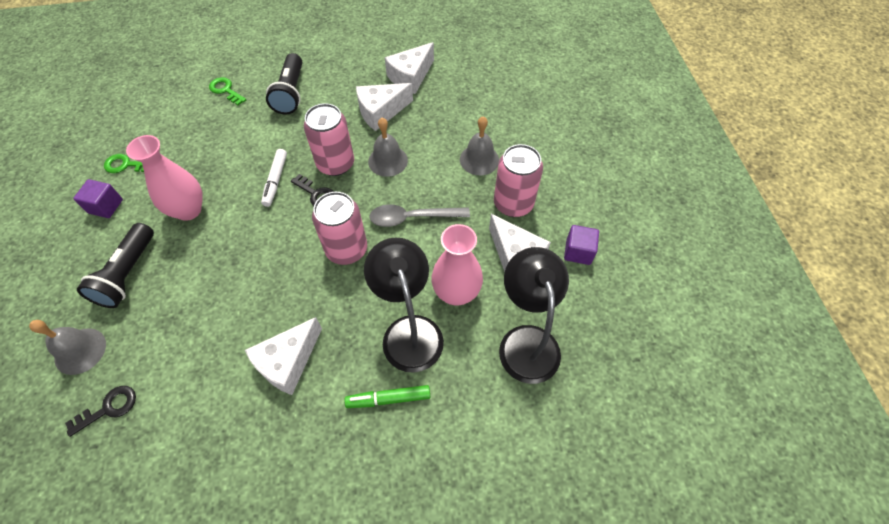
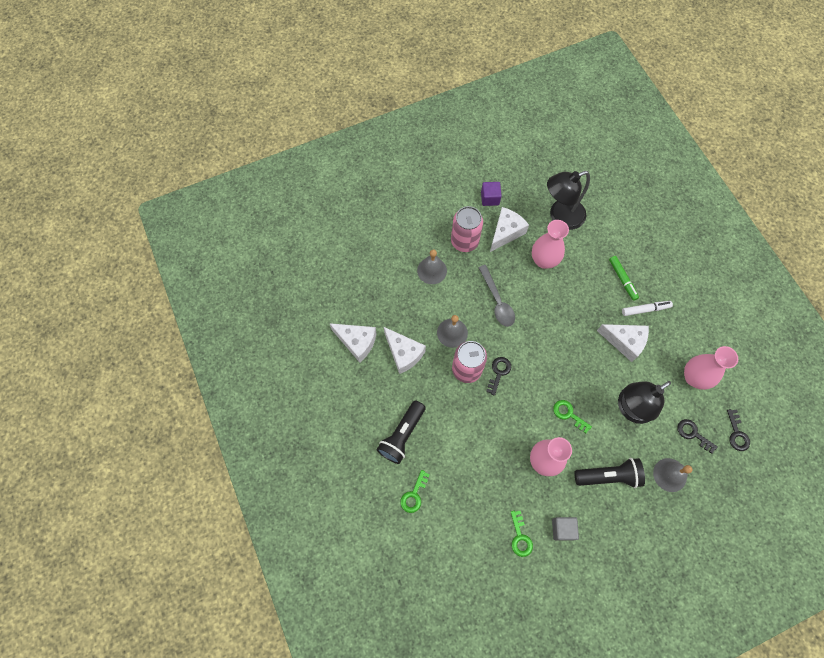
camera: 105 degrees left, 10 degrees up
(67, 480) = (737, 434): none -> black key
(106, 206) = (562, 529): purple cube -> grey cube
(184, 449) = (694, 377): none -> pink vase
(226, 254) = (568, 414): none -> green key
(275, 180) = (496, 408): white marker -> white marker (645, 309)
(291, 93) = (402, 435): black flashlight -> black flashlight turned 135 degrees clockwise
(346, 249) = (536, 335): pink can -> none
(409, 331) = (578, 280): black lamp -> black lamp (630, 409)

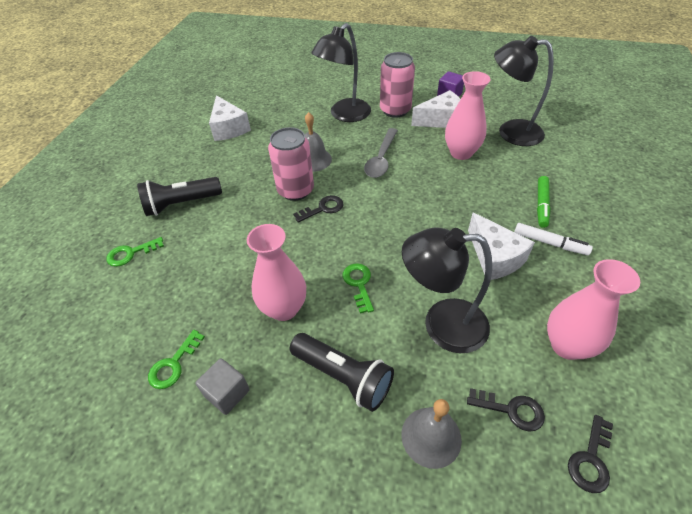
camera: 40 degrees right, 20 degrees down
(404, 353) = (255, 152): white cheese -> none
(432, 270) = (344, 115): grey bell -> black lamp
(693, 434) = (511, 410): black key -> black key turned 120 degrees clockwise

